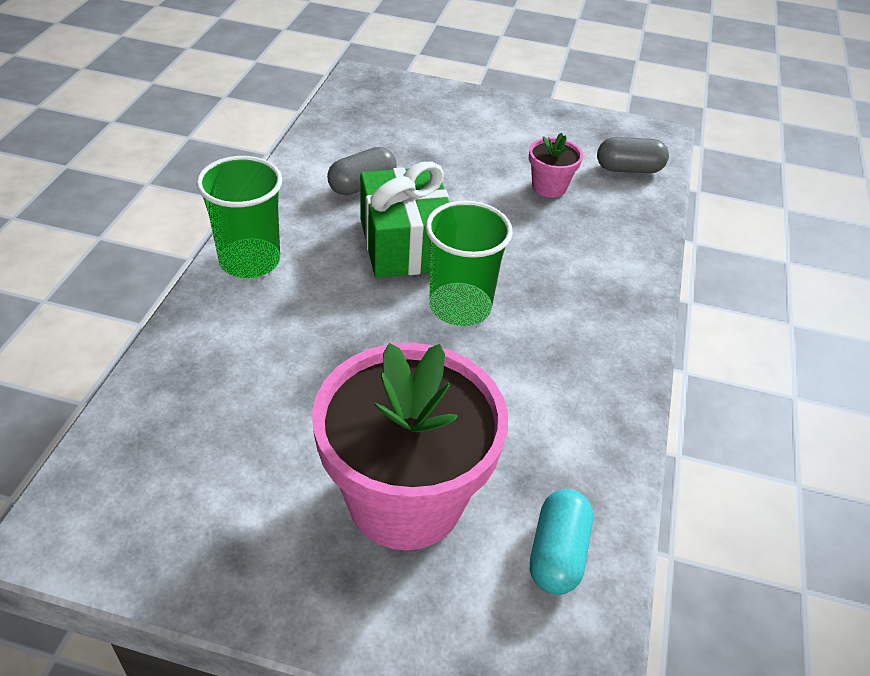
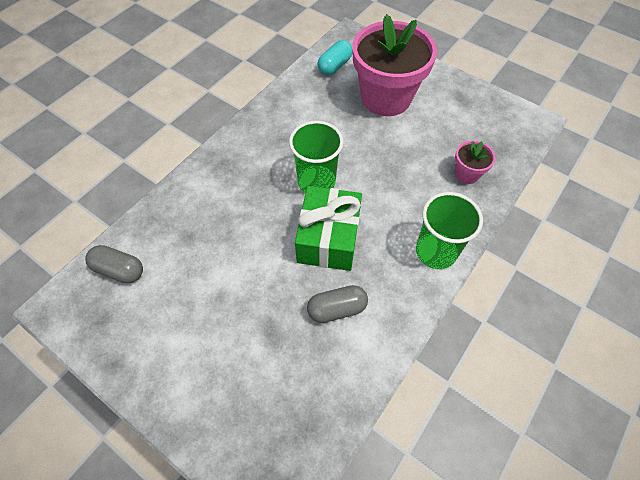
camera: 155 degrees left, 15 degrees up
(549, 187) = (195, 267): pink flower pot -> pink flower pot (467, 174)

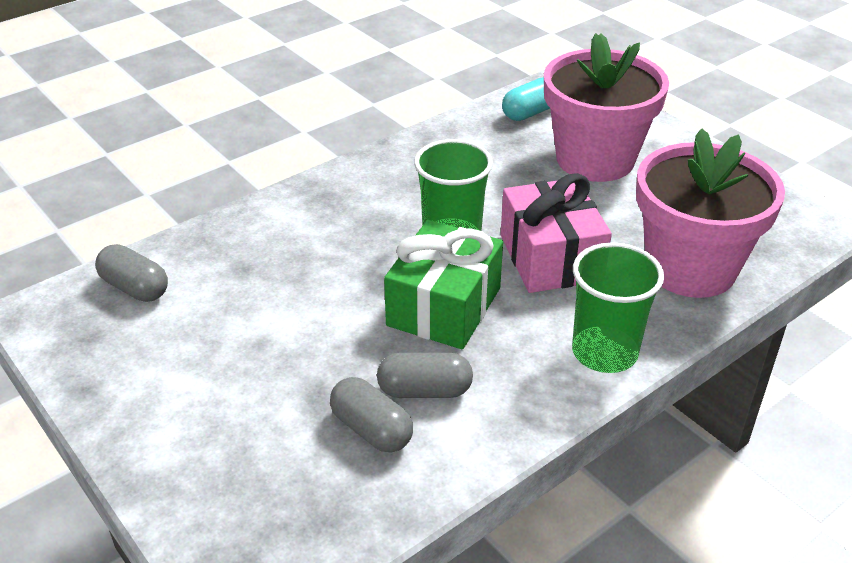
camera: 15 degrees right, 20 degrees down
(313, 348) = (371, 429): none -> grey capsule
(382, 184) = (550, 257): none -> pink gift
(467, 174) = (690, 268): pink flower pot -> pink flower pot, size x2.27

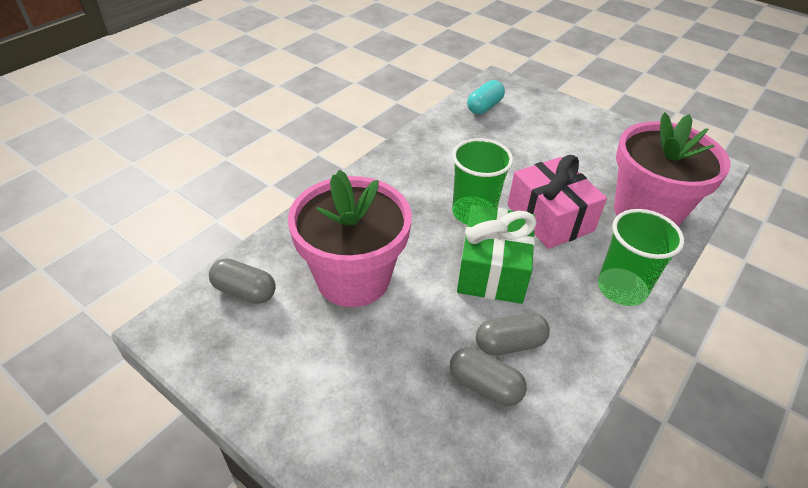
camera: 15 degrees left, 5 degrees up
(595, 159) = (544, 137): pink flower pot -> pink flower pot (353, 278)

